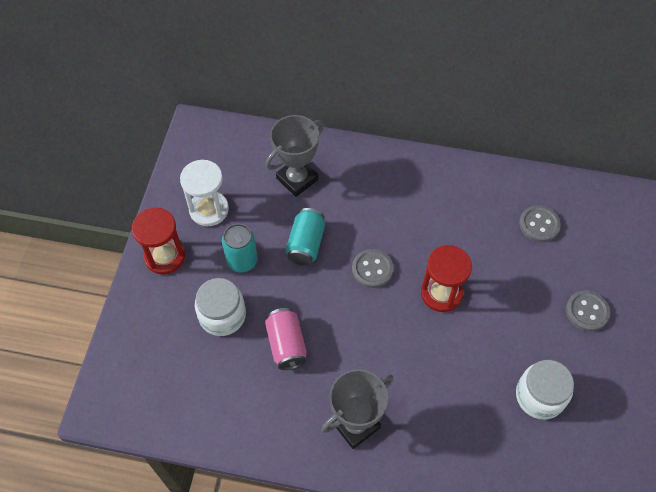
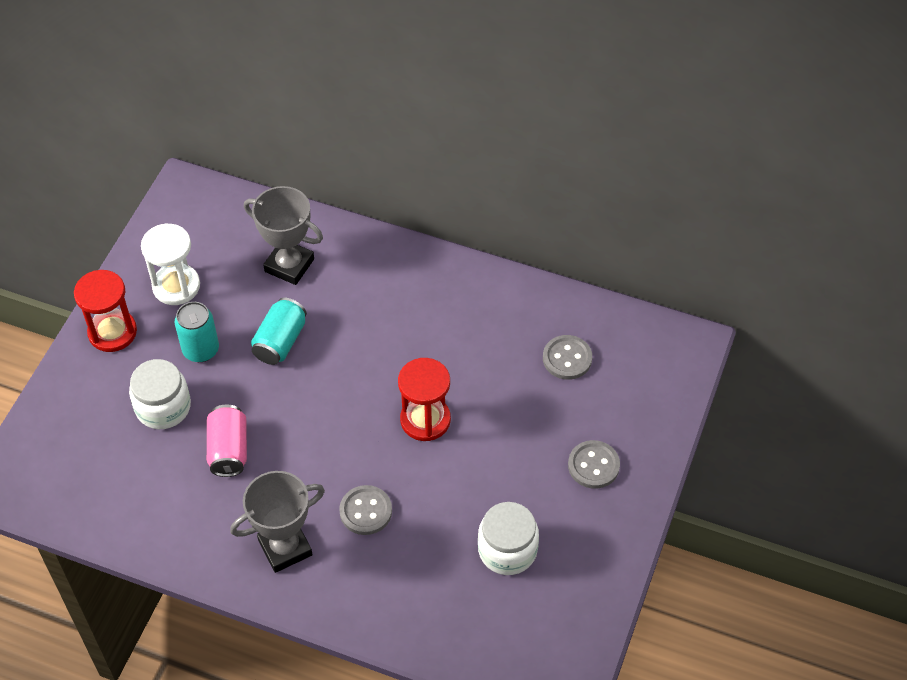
camera: 10 degrees right, 5 degrees down
(297, 179) = (289, 265): grey trophy -> grey trophy turned 60 degrees clockwise
(372, 269) = (351, 381): grey button -> grey button (365, 511)

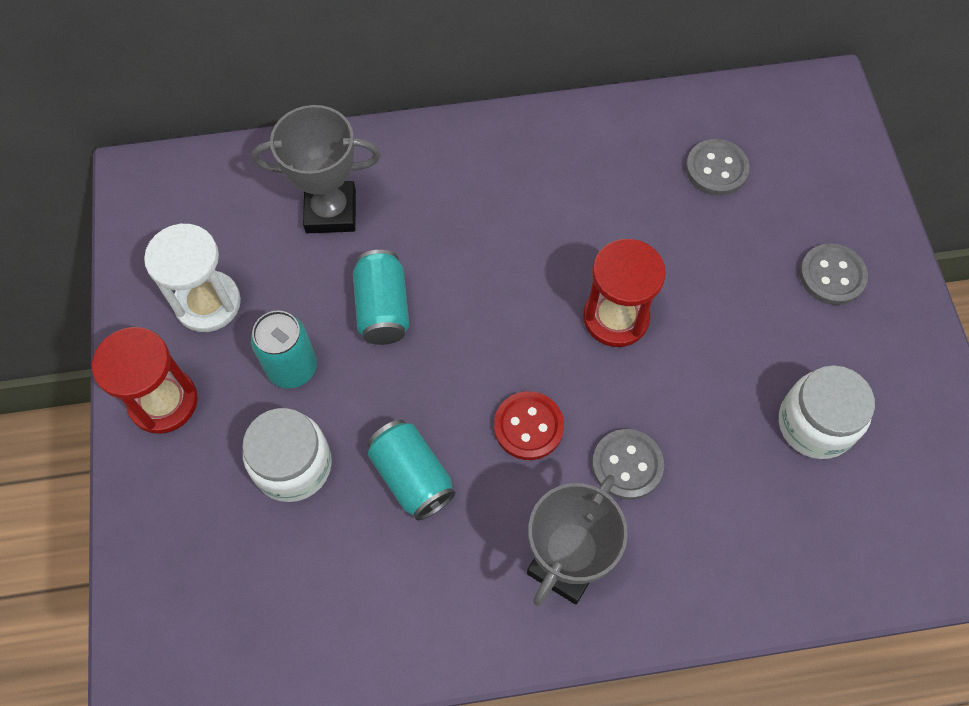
camera: 30 degrees left, 10 degrees up
(228, 450) = (412, 477): pink can -> turquoise can
(320, 457) = (528, 426): none -> red button

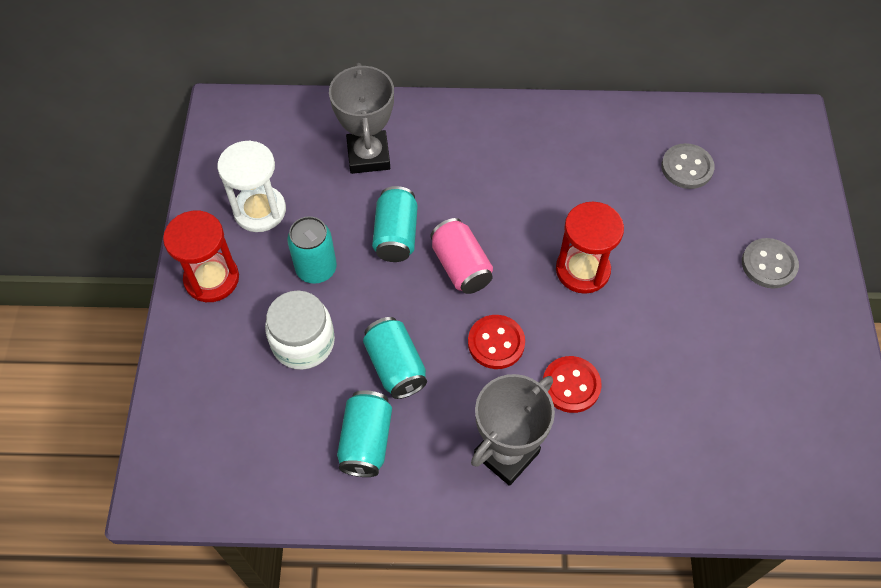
camera: 10 degrees right, 5 degrees down
(331, 211) = (368, 156): grey trophy -> grey trophy turned 75 degrees clockwise
(393, 579) = (366, 441): none -> turquoise can
(469, 336) = (461, 266): none -> pink can
(627, 465) = (571, 385): grey button -> red button
(815, 424) = (733, 378): white jar -> none

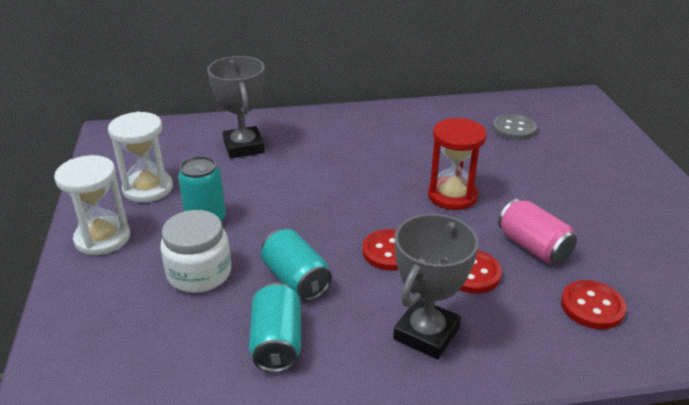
camera: 10 degrees left, 25 degrees down
(212, 279) = (102, 238): red hourglass -> white hourglass
(396, 235) = (278, 191): turquoise can -> none
(461, 266) = (342, 205): pink can -> pink can (533, 247)
(677, 448) = (592, 306): none -> red button
(769, 264) = (608, 176): grey button -> none

